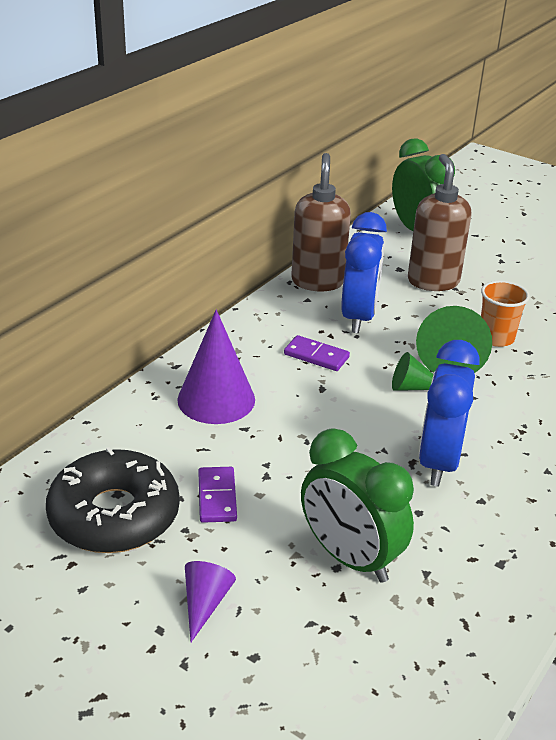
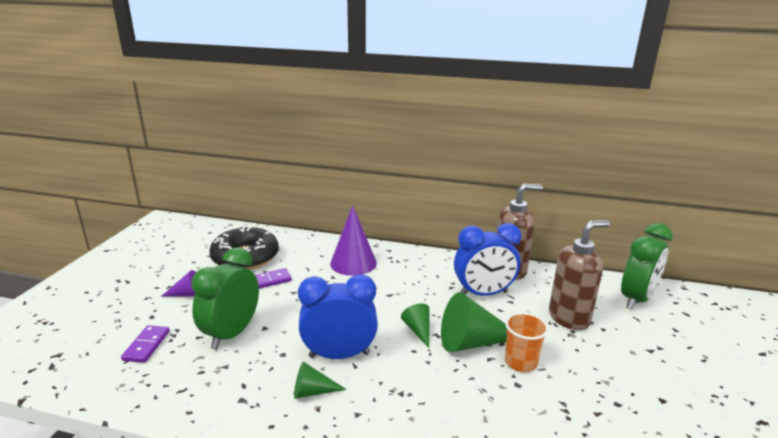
camera: 70 degrees right, 10 degrees down
(316, 356) = (422, 286): purple domino -> purple domino (146, 345)
(502, 498) = (312, 391): none -> green cone

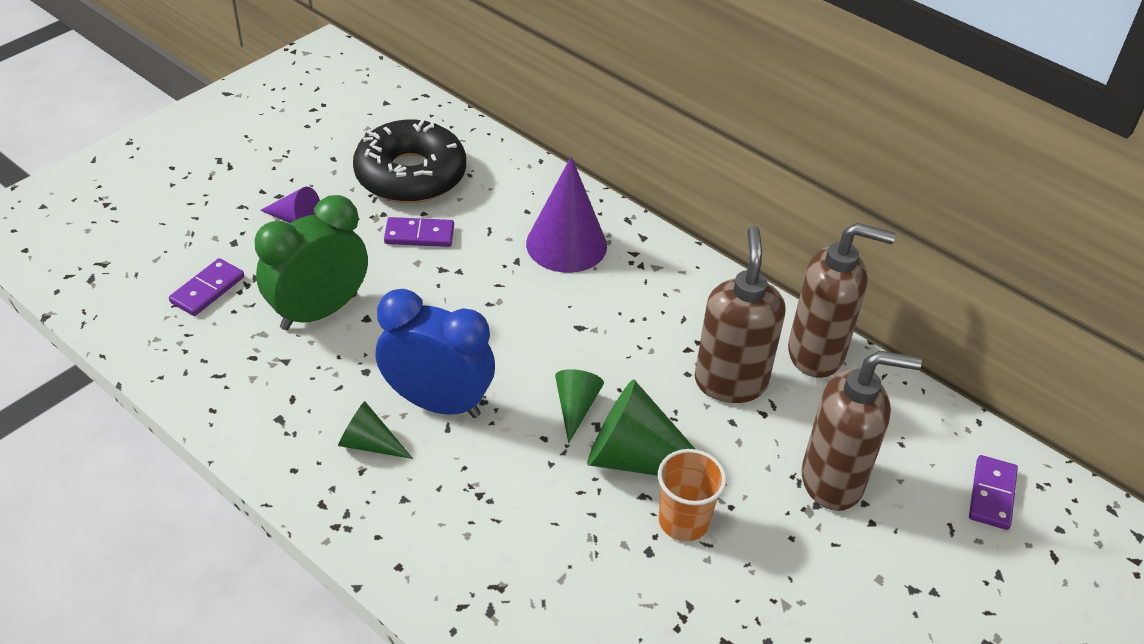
camera: 25 degrees right, 20 degrees up
(483, 294) = (730, 382): blue clock -> brown soap dispenser
(636, 299) = (992, 494): green clock -> purple domino

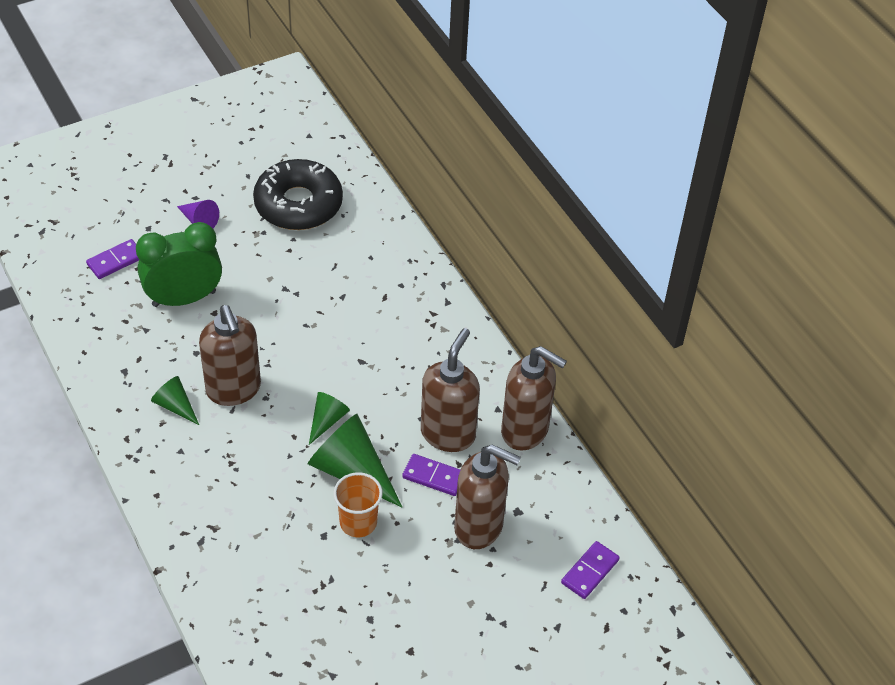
camera: 20 degrees right, 5 degrees up
(419, 235) = (281, 256): purple domino -> purple domino (433, 477)
(437, 403) = (234, 390): blue clock -> brown soap dispenser
(566, 244) = (386, 292): purple cone -> none

